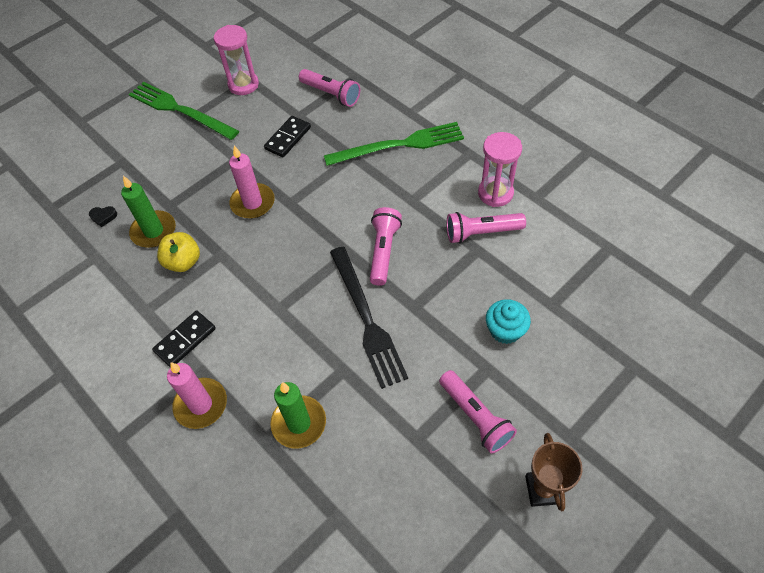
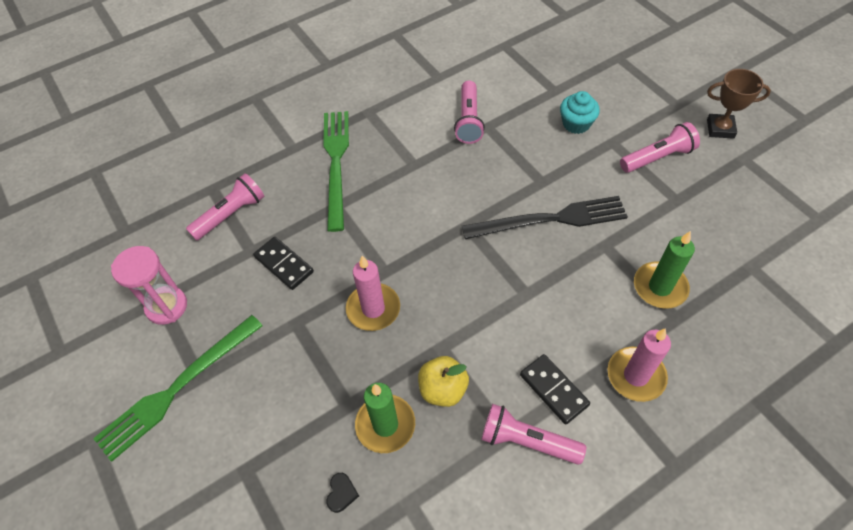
camera: 80 degrees left, 0 degrees up
(384, 251) = (472, 195): pink flashlight -> pink flashlight (527, 441)
(495, 193) = (425, 102): pink hourglass -> none

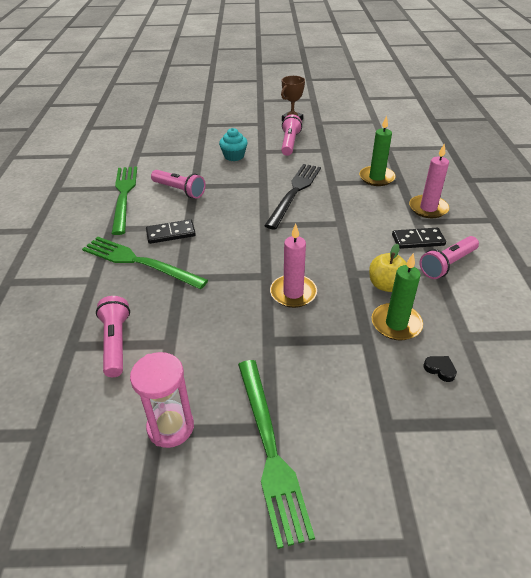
camera: 60 degrees left, 15 degrees down
(284, 264) = (205, 327): black domino -> black domino (171, 233)
(424, 86) = (124, 196): none -> green fork

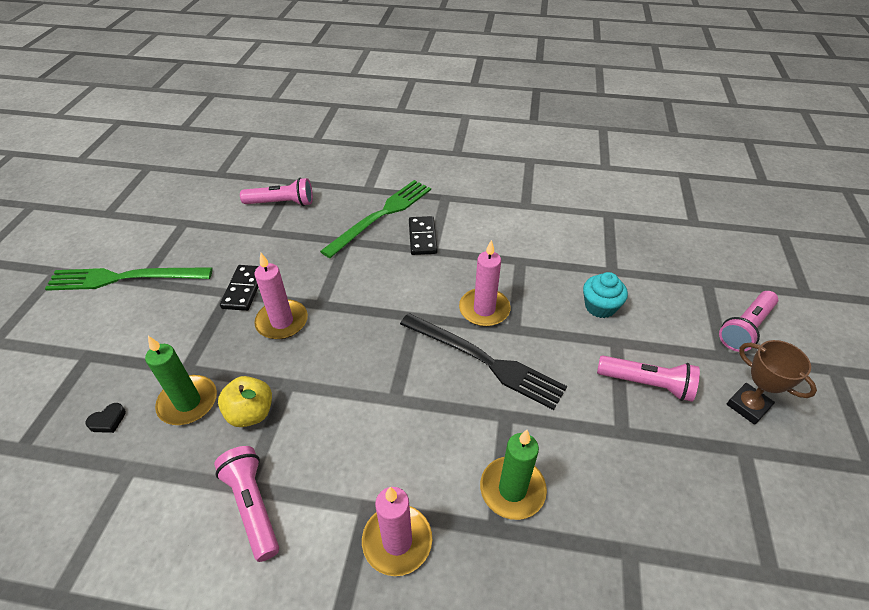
camera: 100 degrees right, 5 degrees up
(124, 196) = (507, 205): green fork -> none
(170, 427) = (182, 229): pink hourglass -> none
(179, 190) = (511, 247): pink flashlight -> pink flashlight (745, 328)
(249, 196) = (484, 309): none -> pink candle
(418, 240) = (320, 487): black domino -> black domino (244, 289)

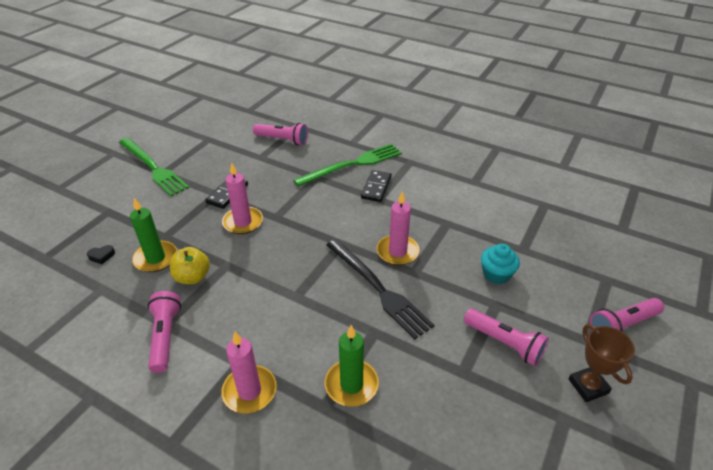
camera: 20 degrees right, 5 degrees down
(124, 278) = (153, 167): green fork -> green fork turned 150 degrees counterclockwise

